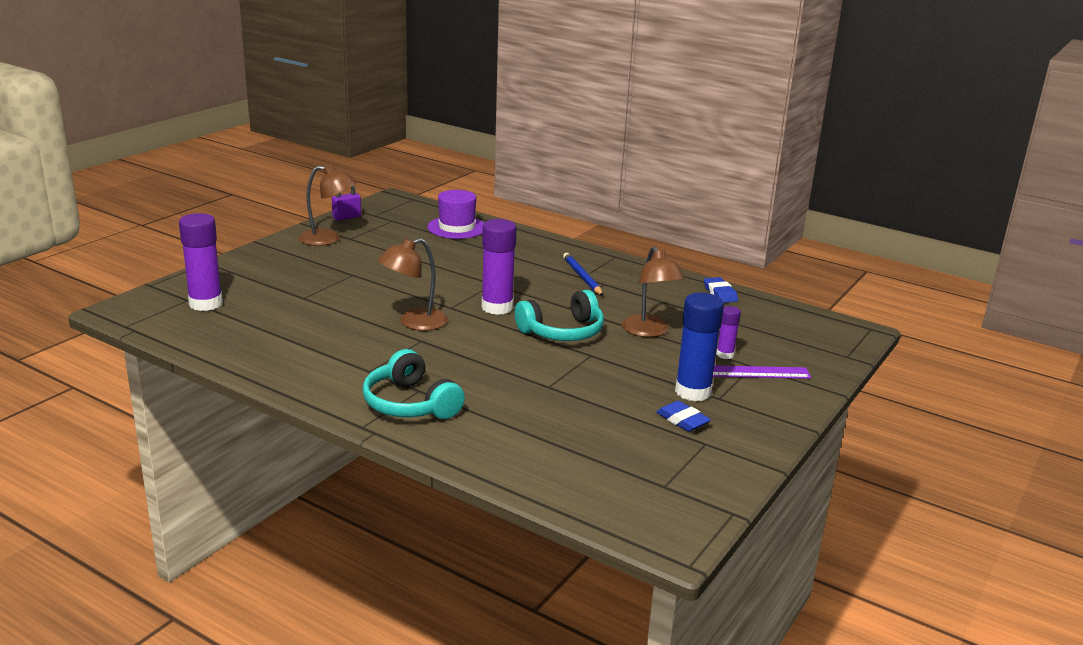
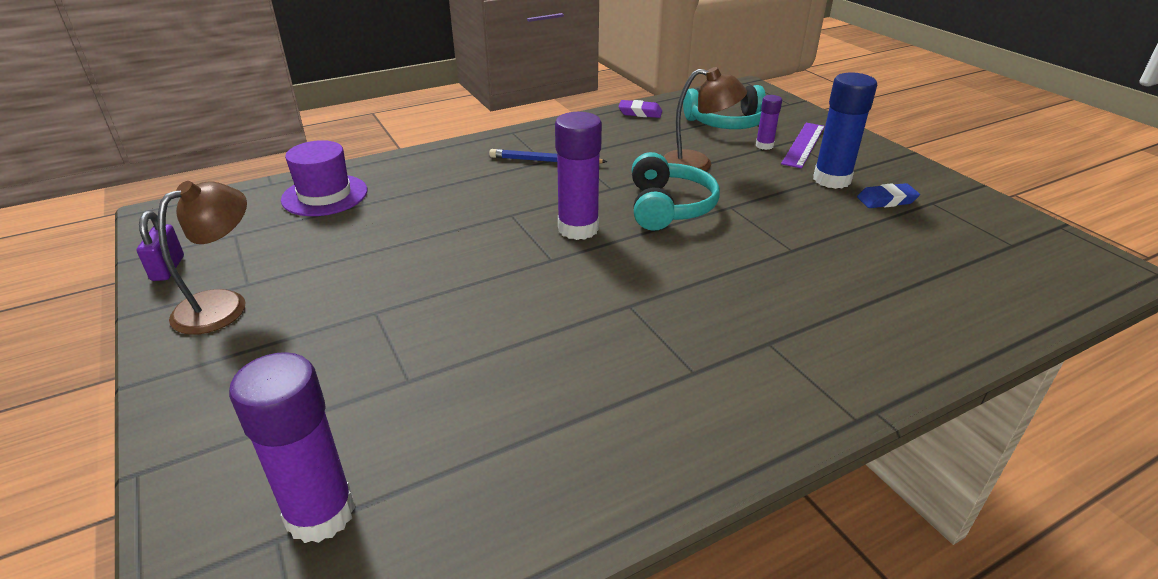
camera: 60 degrees left, 10 degrees up
(410, 404) = (804, 359): turquoise headphones -> turquoise headphones (726, 123)
(414, 322) = (575, 298): brown lamp -> none
(720, 293) = (640, 112): blue eraser -> purple eraser

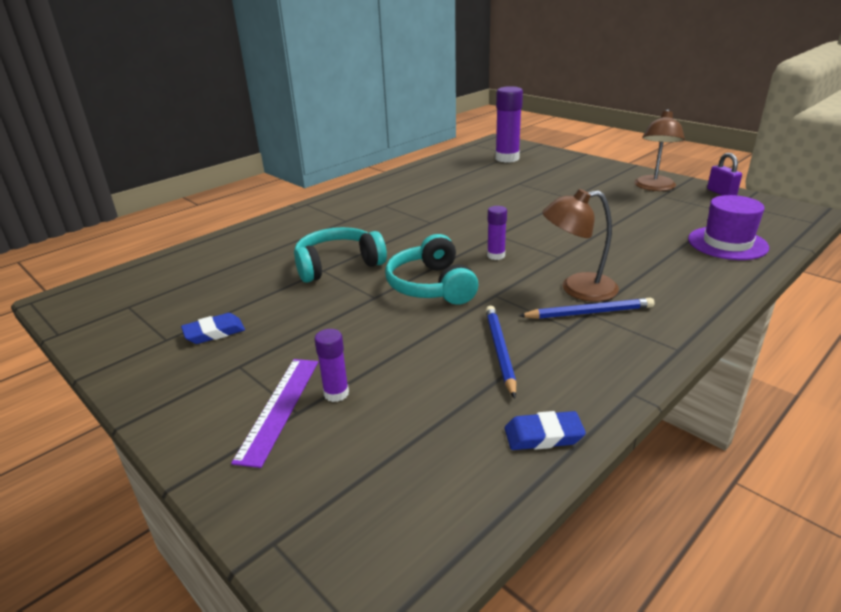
camera: 165 degrees right, 5 degrees down
(578, 229) = (496, 255): purple glue stick -> purple glue stick, size x0.53
(637, 149) = (500, 351): none -> blue pencil
(640, 112) = (543, 435): purple eraser -> blue eraser
(697, 164) = (419, 342): brown lamp -> brown lamp (577, 289)
(726, 123) = (395, 438): turquoise headphones -> turquoise headphones (338, 265)
(831, 180) = (262, 349): blue glue stick -> none

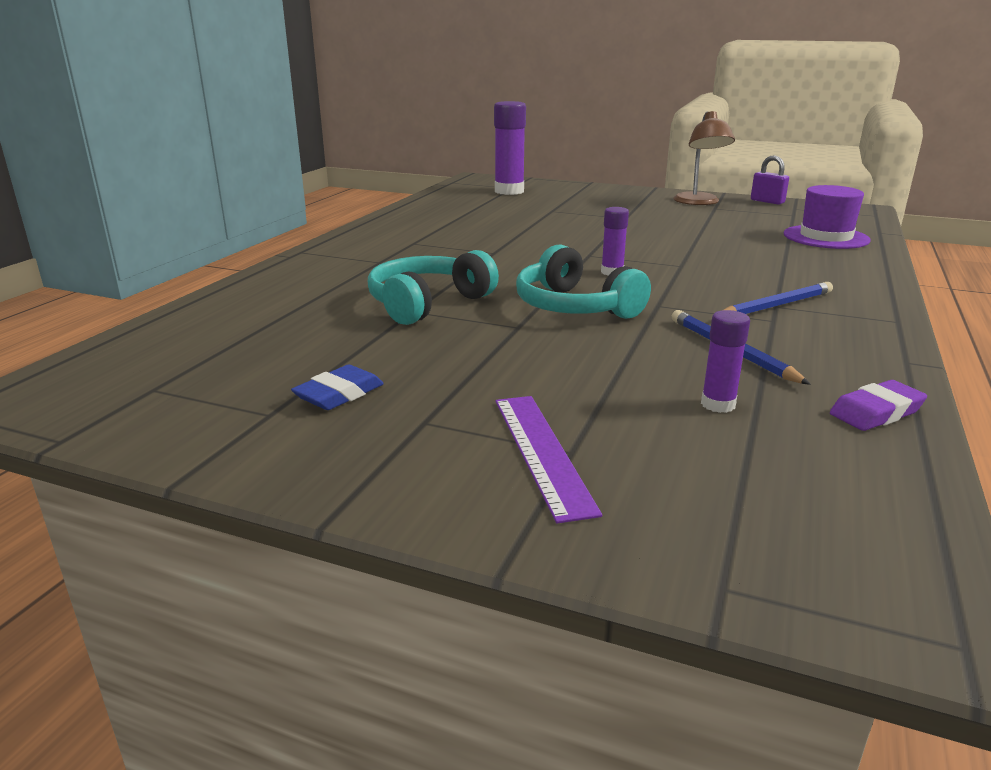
camera: 25 degrees left, 5 degrees down
(336, 393) = (597, 423): purple glue stick -> purple glue stick (718, 404)
(543, 435) = (876, 412): blue eraser -> purple eraser
(577, 289) = (737, 288): brown lamp -> none

